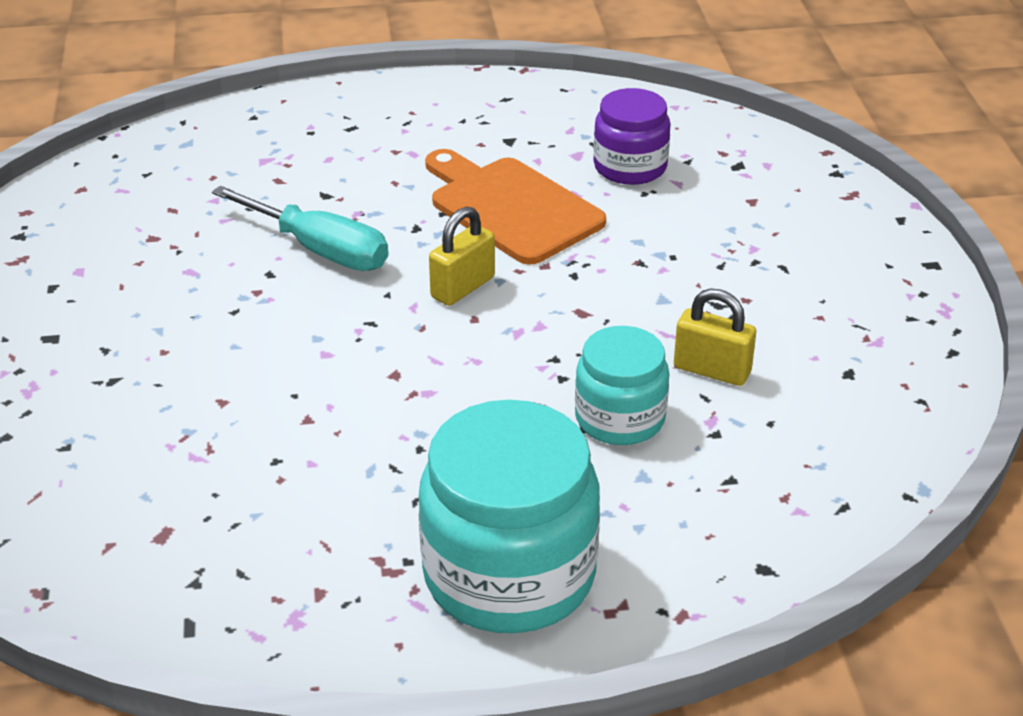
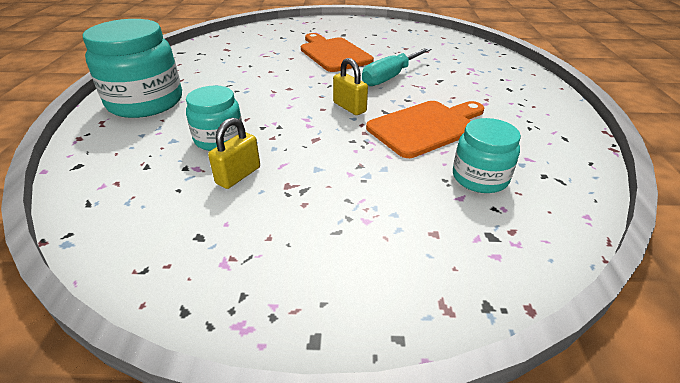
camera: 100 degrees right, 0 degrees up
(193, 337) = (333, 53): none -> orange cutting board
(630, 167) = (480, 177): purple jar -> turquoise jar

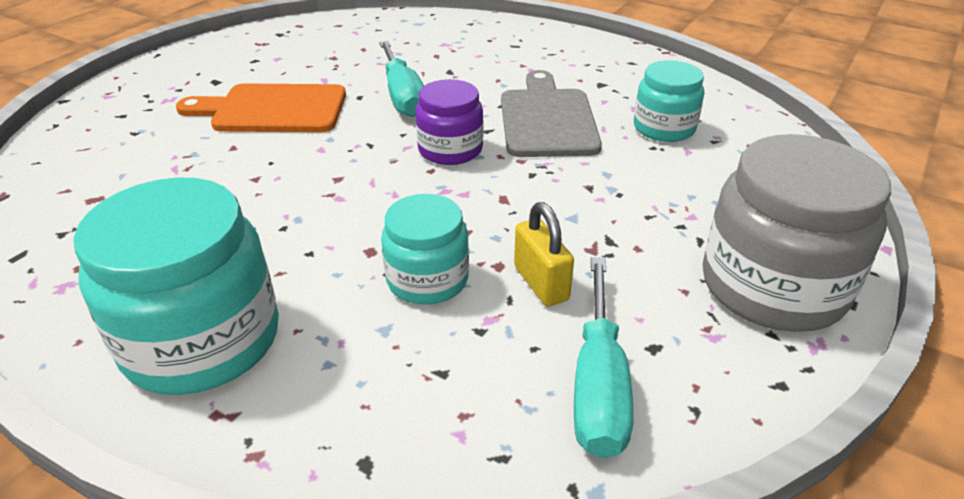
camera: 60 degrees left, 0 degrees up
(154, 221) = (598, 384): none -> turquoise screwdriver
(303, 285) = (773, 286): none -> grey jar
(349, 107) = (450, 150): yellow padlock -> purple jar
(426, 127) = (547, 119): orange cutting board -> grey cutting board

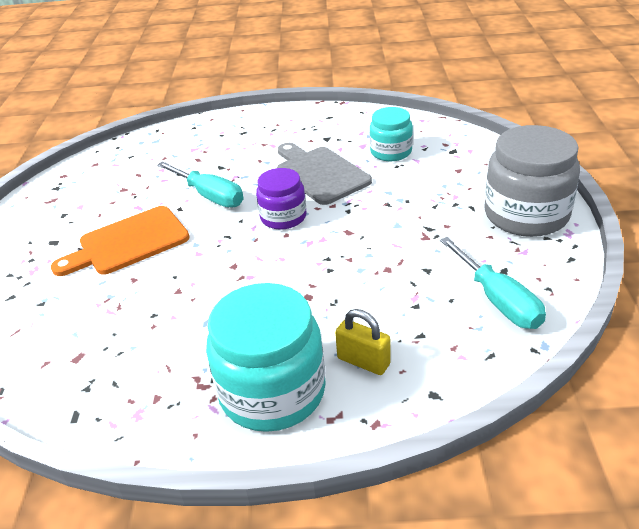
camera: 30 degrees left, 0 degrees up
(427, 279) = (359, 295): turquoise jar -> none
(541, 283) = (419, 267): yellow padlock -> yellow padlock (363, 361)

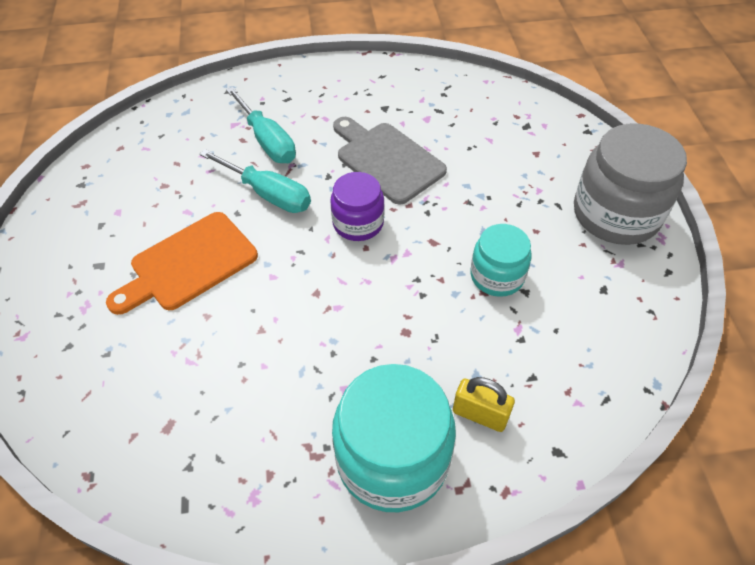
camera: 10 degrees left, 15 degrees up
(391, 152) = (460, 128): turquoise jar -> turquoise jar (497, 276)
(498, 300) = (603, 329): turquoise screwdriver -> turquoise screwdriver (267, 141)

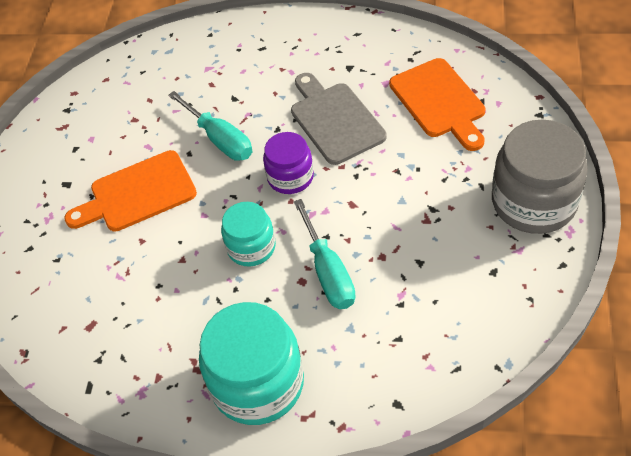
camera: 20 degrees right, 0 degrees up
(267, 141) = (233, 88): turquoise screwdriver -> turquoise screwdriver (328, 272)
(480, 414) = (341, 361): yellow padlock -> none
(487, 130) = (439, 102): none -> orange cutting board
(497, 276) = (399, 244): turquoise jar -> turquoise jar (251, 247)

